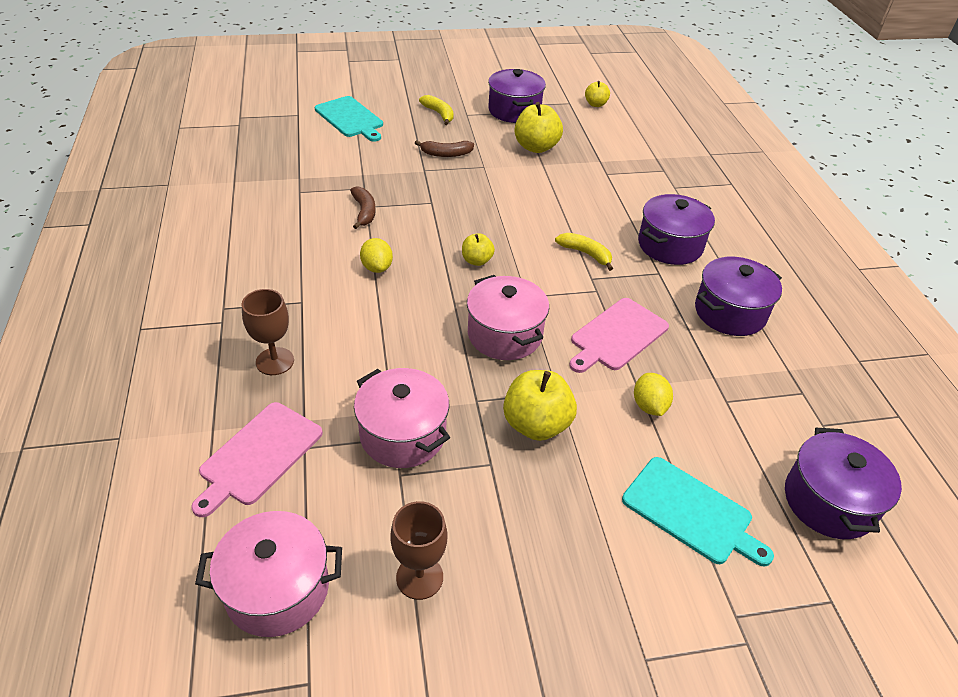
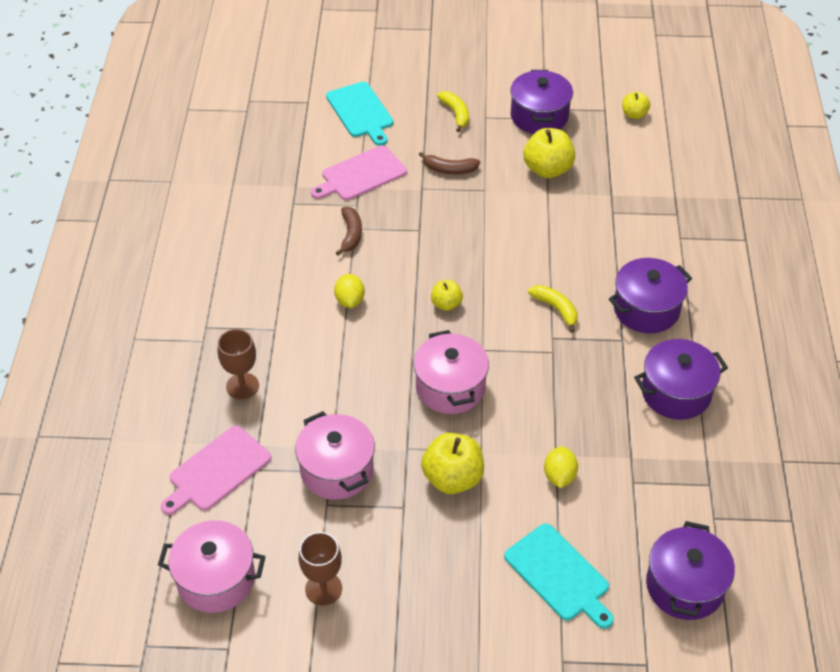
camera: 15 degrees right, 5 degrees up
(617, 336) = (555, 403): pink cutting board -> pink cutting board (361, 175)

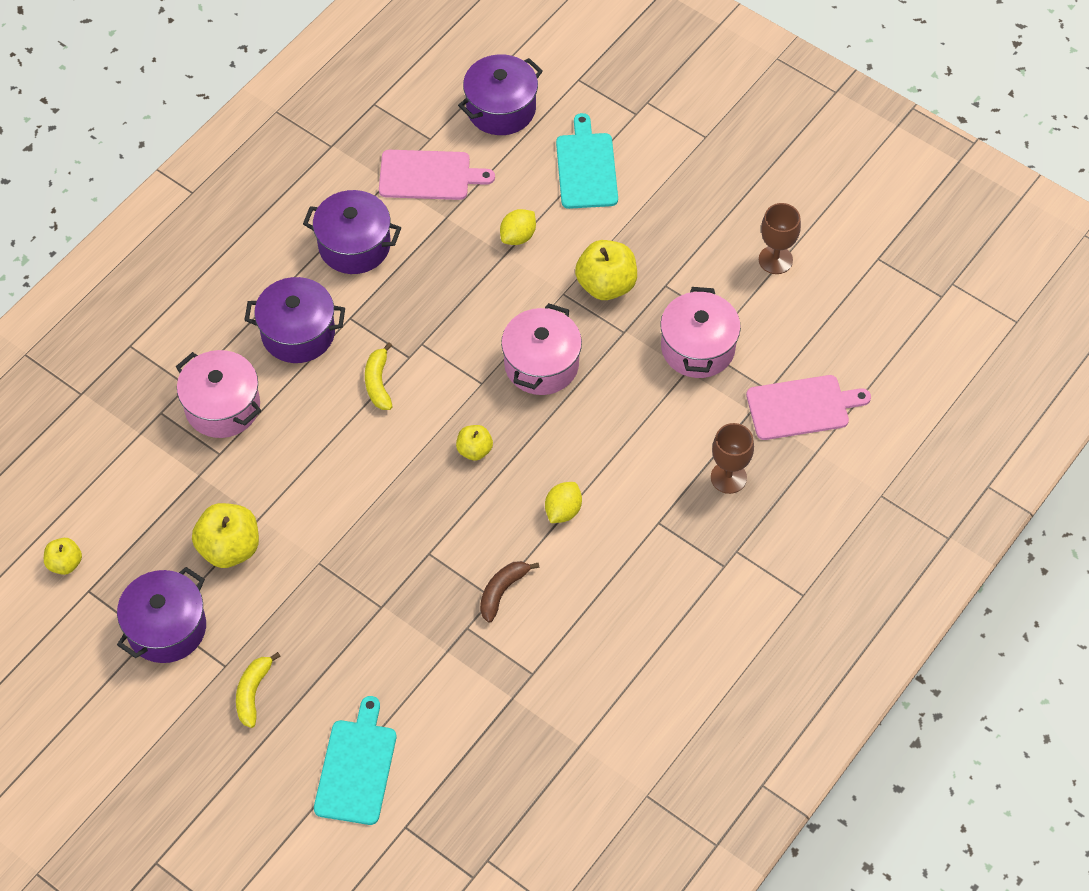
camera: 145 degrees left, 10 degrees up
(216, 579) = (856, 315): pink pot -> pink pot (222, 407)
(361, 175) = (430, 668): pink cutting board -> pink cutting board (429, 175)
(449, 169) = (330, 614): brown banana -> none

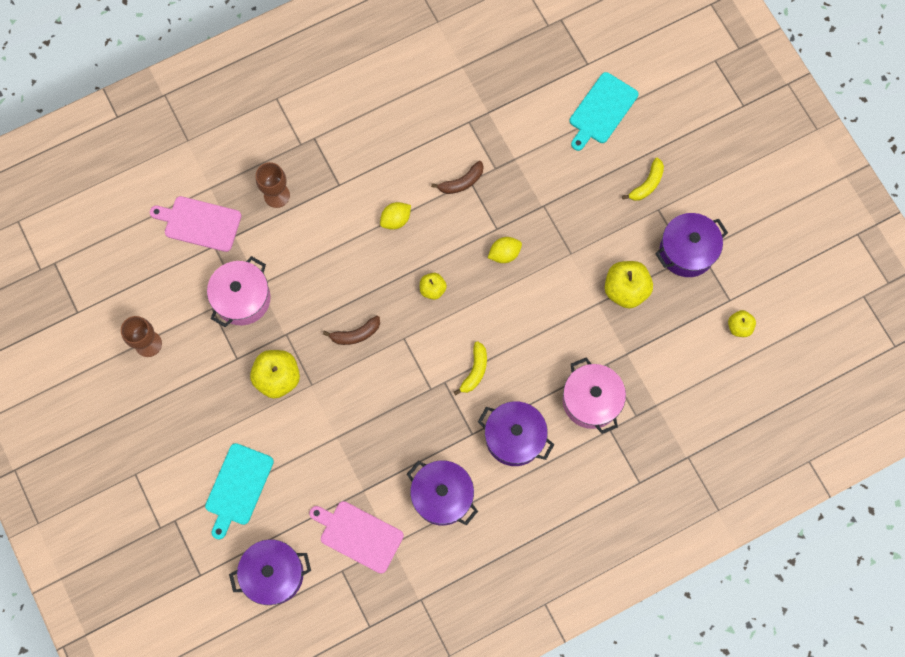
camera: 155 degrees left, 15 degrees up
(518, 236) = (319, 448): yellow lemon -> yellow lemon (504, 254)
(541, 364) = (355, 334): pink pot -> brown banana

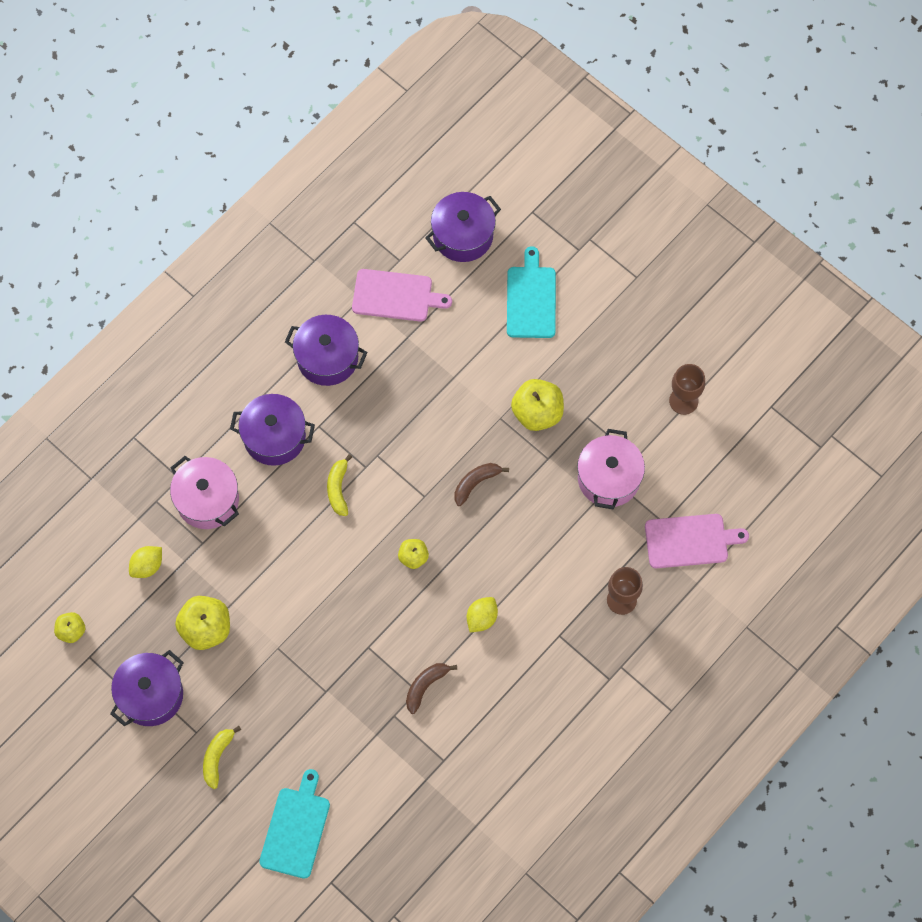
camera: 160 degrees right, 5 degrees down
(504, 254) = (350, 622): yellow lemon -> yellow lemon (147, 566)

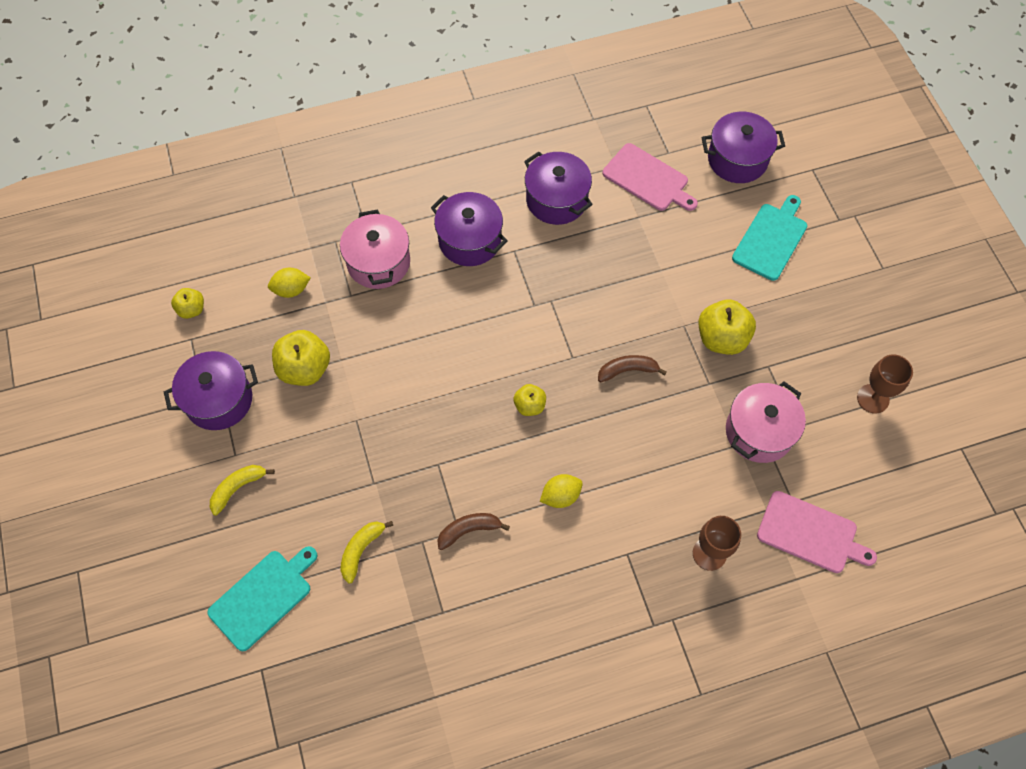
camera: 30 degrees right, 5 degrees down
(338, 489) = (498, 311): yellow banana -> yellow banana (361, 550)

